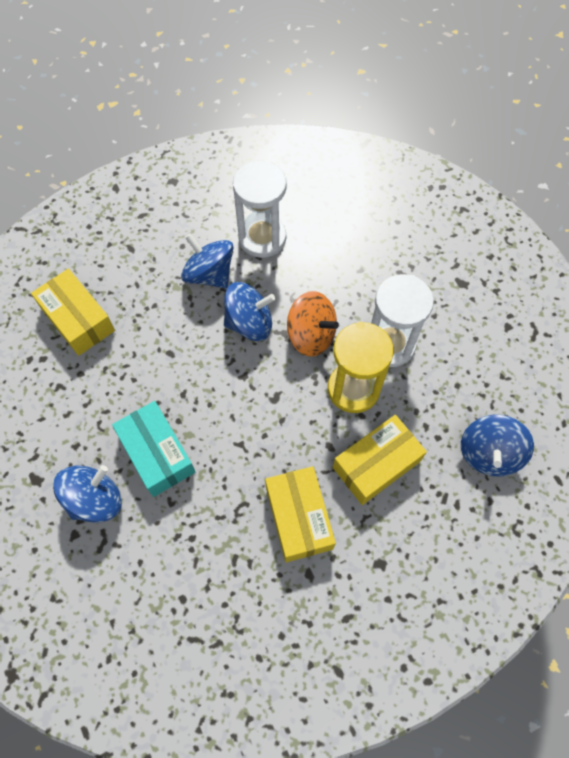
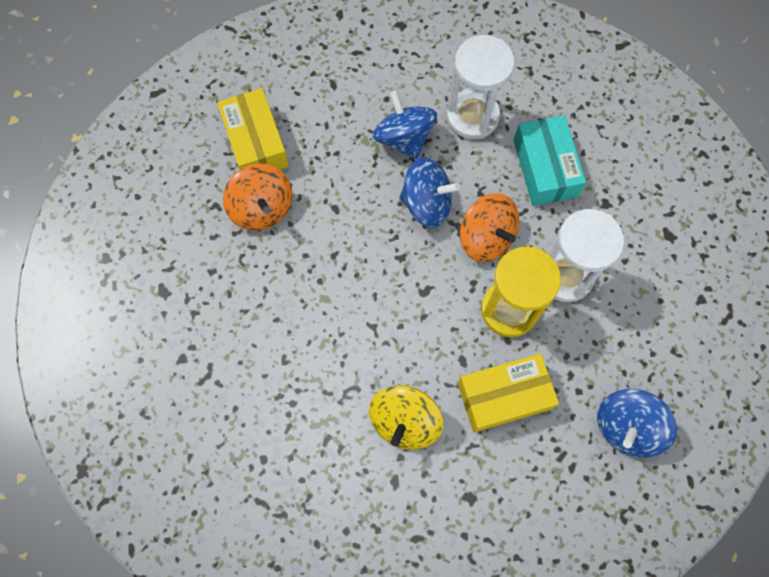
camera: 20 degrees right, 5 degrees up
(95, 499) = (213, 331): blue spinning top -> none
(103, 374) = (262, 208): none -> orange spinning top
(157, 453) = (287, 307): turquoise box -> turquoise box (545, 168)
(298, 517) = (405, 421): yellow box -> yellow spinning top

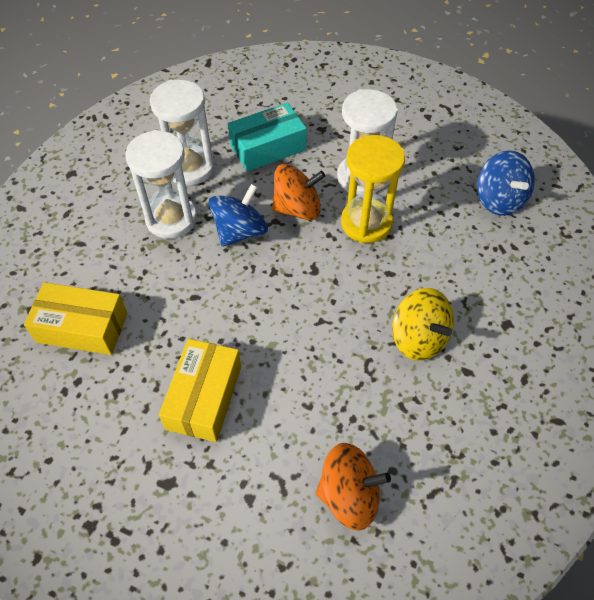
camera: 60 degrees left, 15 degrees down
(262, 208) = (150, 353): orange spinning top -> orange spinning top (349, 495)
(404, 138) = (171, 219): blue spinning top -> white hourglass
(504, 396) = (435, 260): yellow box -> yellow box (204, 397)
(545, 168) = (268, 147): turquoise box -> turquoise box turned 45 degrees counterclockwise

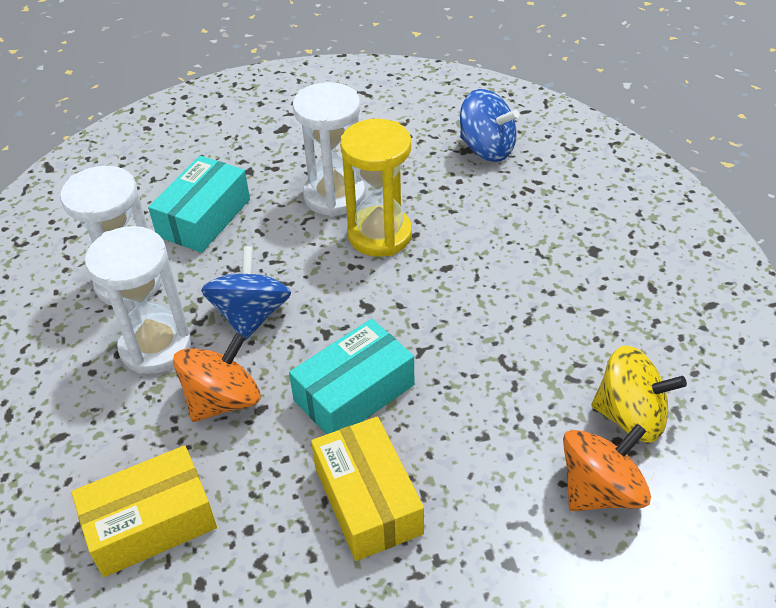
camera: 35 degrees left, 10 degrees down
(256, 323) = (354, 393): none -> turquoise box
(297, 208) = (294, 259): orange spinning top -> orange spinning top (223, 400)
(418, 338) = (529, 309): yellow spinning top -> yellow spinning top (630, 416)

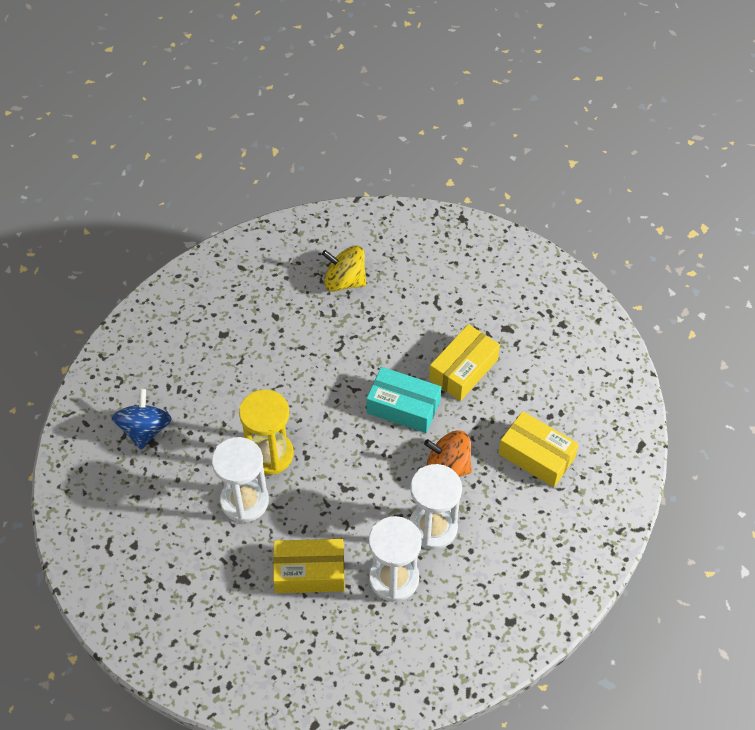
camera: 120 degrees left, 10 degrees up
(204, 218) = (309, 572): turquoise box -> yellow box
(251, 315) = (379, 490): blue spinning top -> none
(600, 490) = (398, 280): orange spinning top -> none
(630, 416) = (345, 281): yellow spinning top -> yellow spinning top turned 60 degrees counterclockwise

